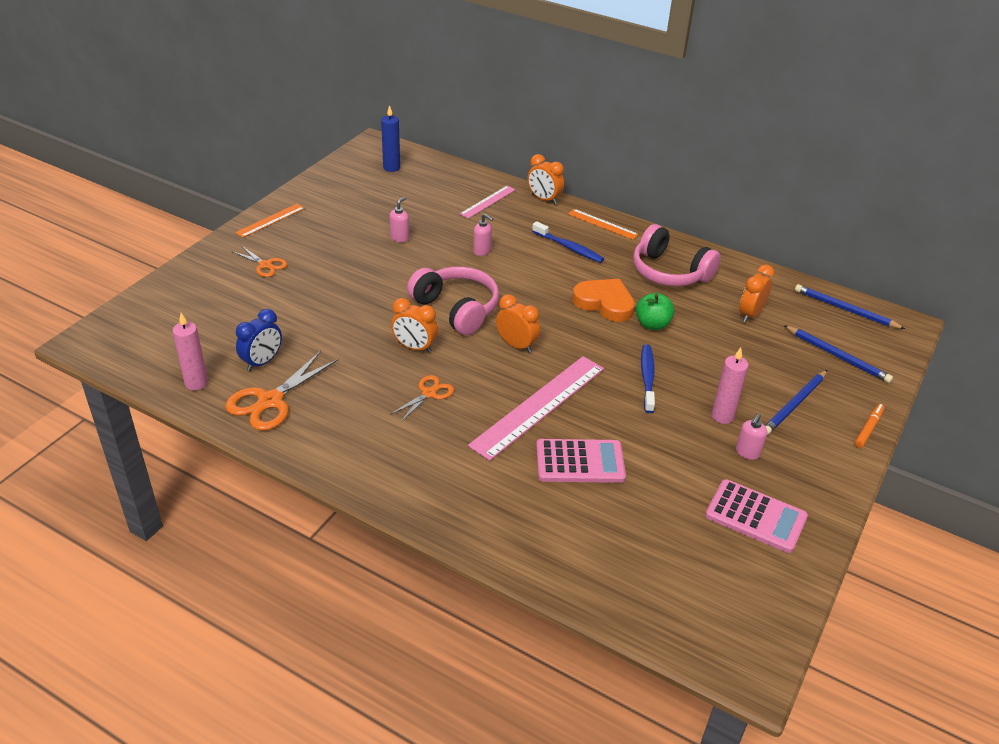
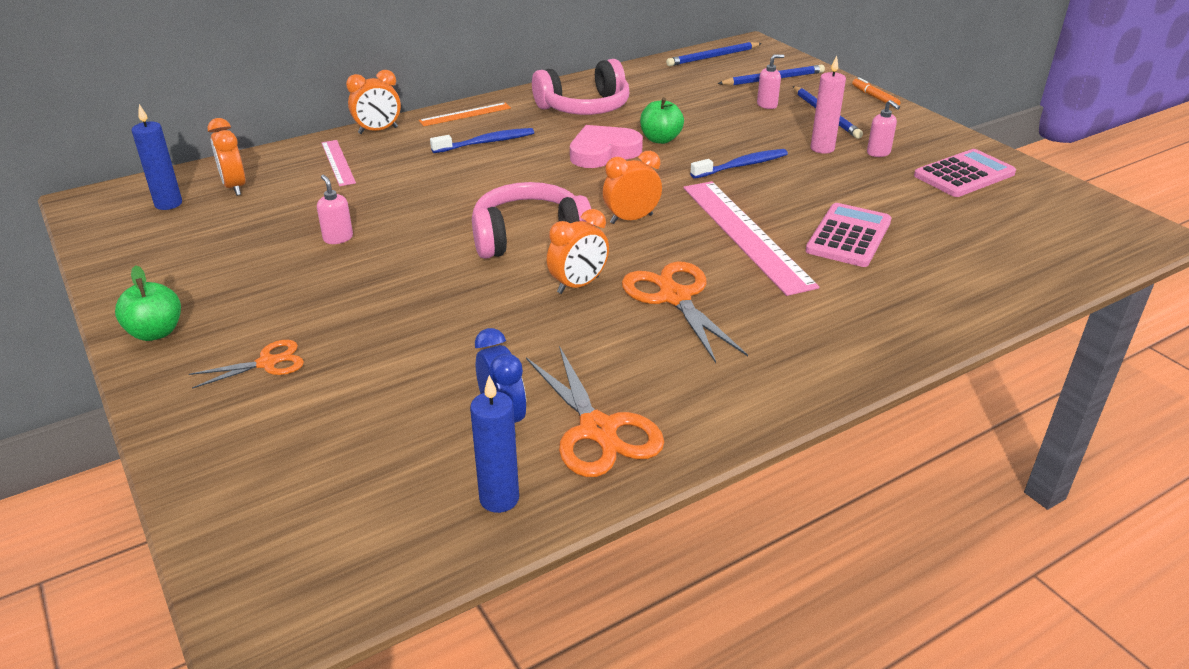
camera: 60 degrees left, 5 degrees down
(196, 383) = (499, 499): pink candle -> blue candle
(270, 220) = (156, 332): orange ruler -> green apple
(429, 393) = (674, 297): orange scissors -> orange scissors, size x1.71
(482, 251) = (433, 192): pink soap dispenser -> pink soap dispenser (767, 105)
(604, 303) = (603, 152): orange heart -> pink heart
(647, 378) = (742, 166): blue toothbrush -> blue toothbrush turned 120 degrees clockwise
(750, 314) = (685, 93): orange clock -> orange clock (234, 187)

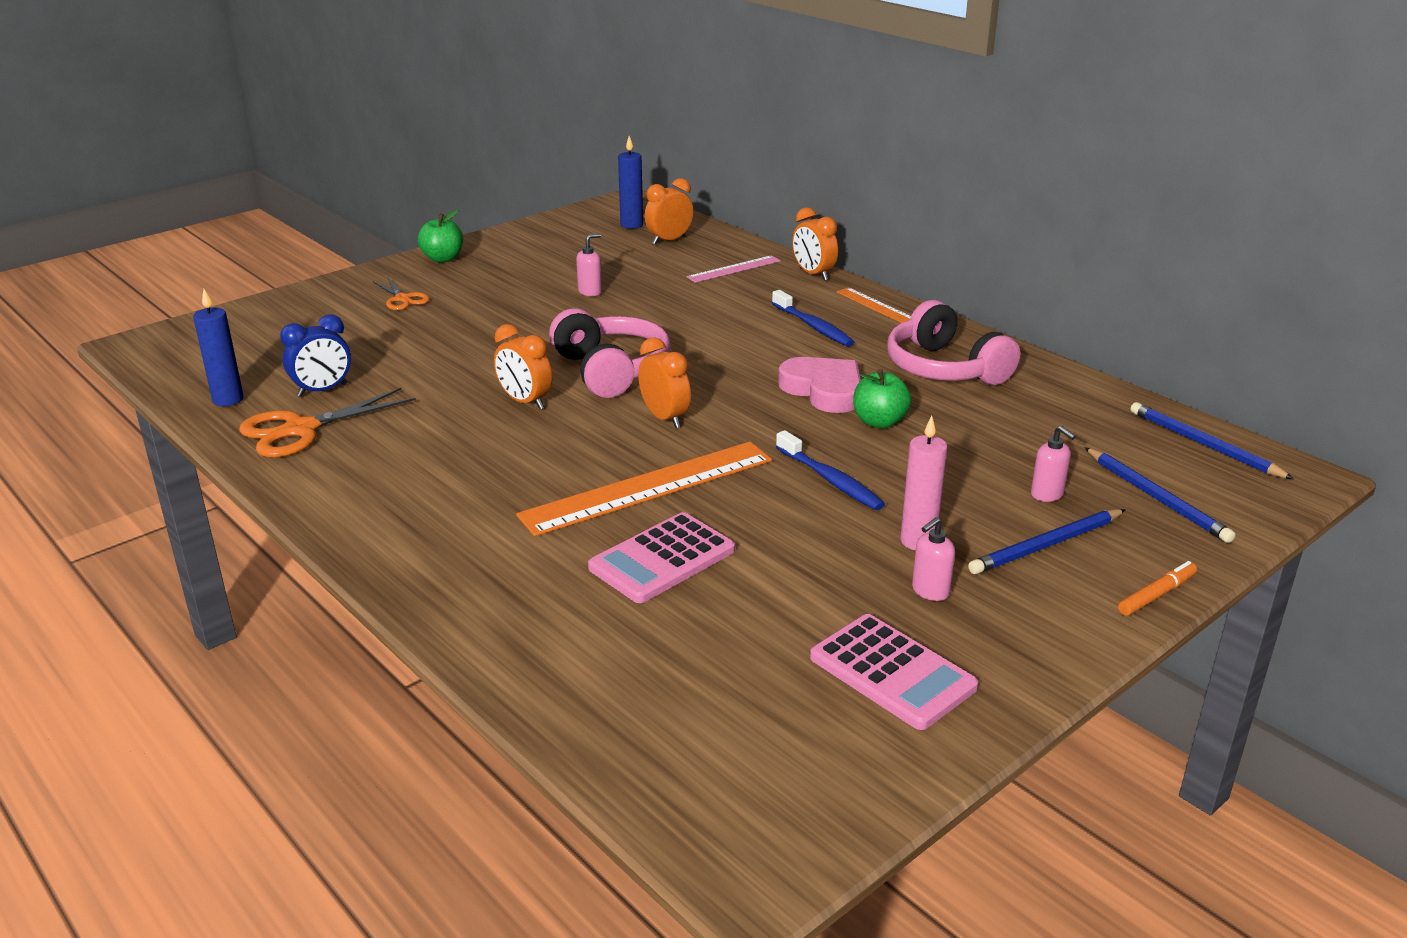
camera: 80 degrees right, 5 degrees down
(674, 297) = (508, 451): orange scissors -> none
(745, 234) = (648, 487): pink ruler -> orange ruler
(848, 236) = (662, 559): pink calculator -> pink calculator turned 120 degrees clockwise

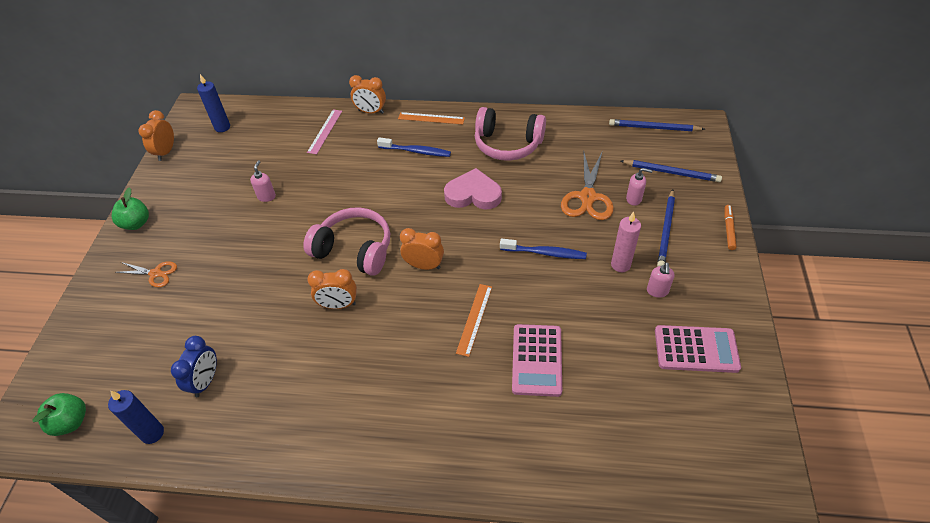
camera: 40 degrees left, 20 degrees up
(300, 430) = (235, 421): orange scissors -> orange scissors (587, 197)
(648, 487) = (474, 319): orange ruler -> orange ruler, size x0.52
(669, 240) = (261, 128): orange clock -> orange clock (166, 152)
(879, 422) = (521, 199): green apple -> green apple (71, 422)

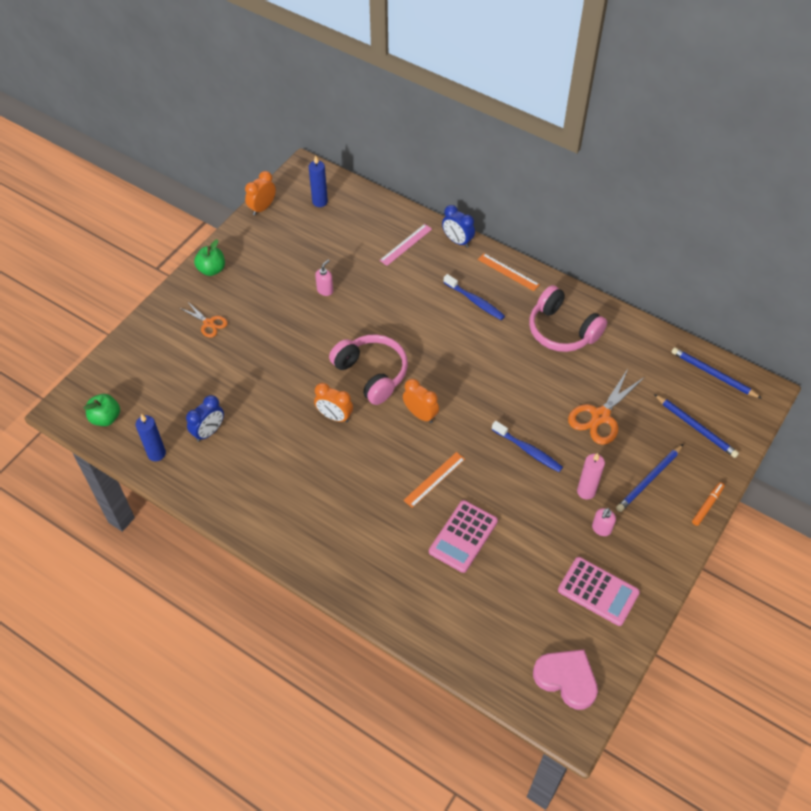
camera: 25 degrees right, 5 degrees up
(371, 112) = (457, 241): orange clock -> blue clock
(473, 194) = (500, 367): pink heart -> pink heart (566, 679)
(634, 199) = (641, 437): pink soap dispenser -> none

